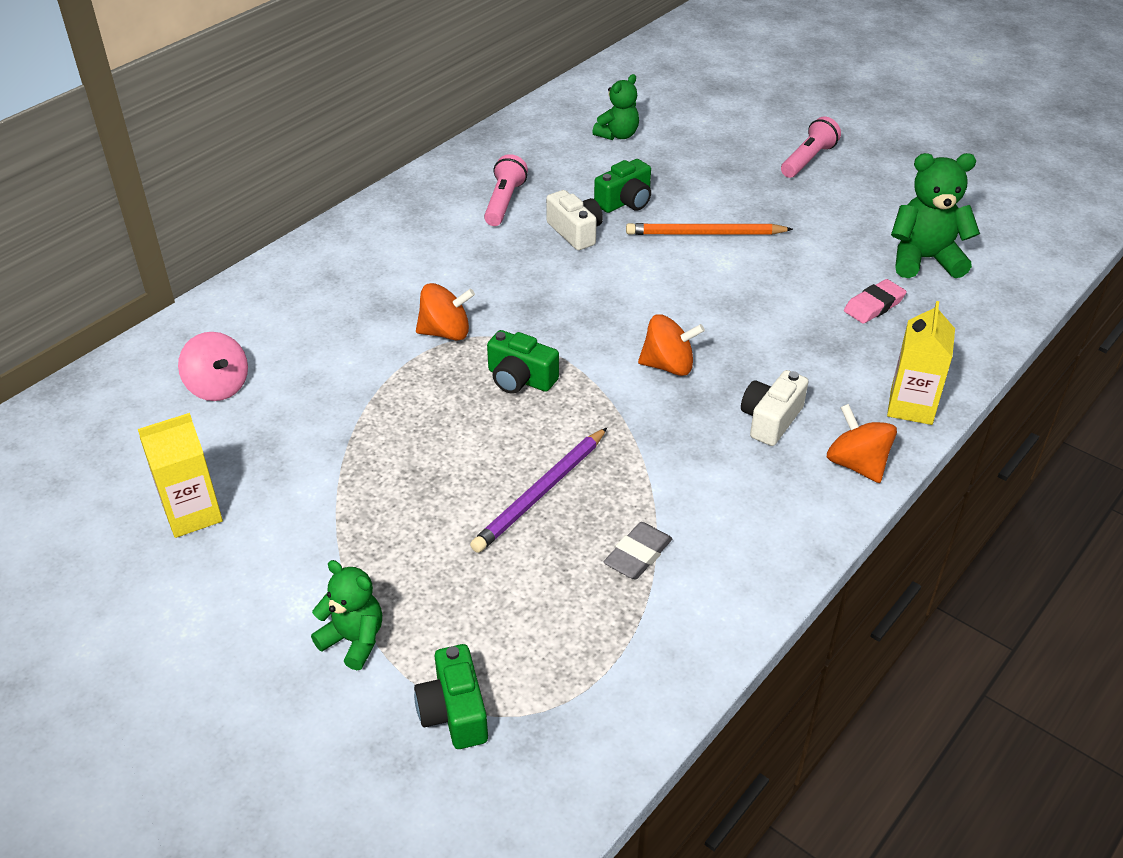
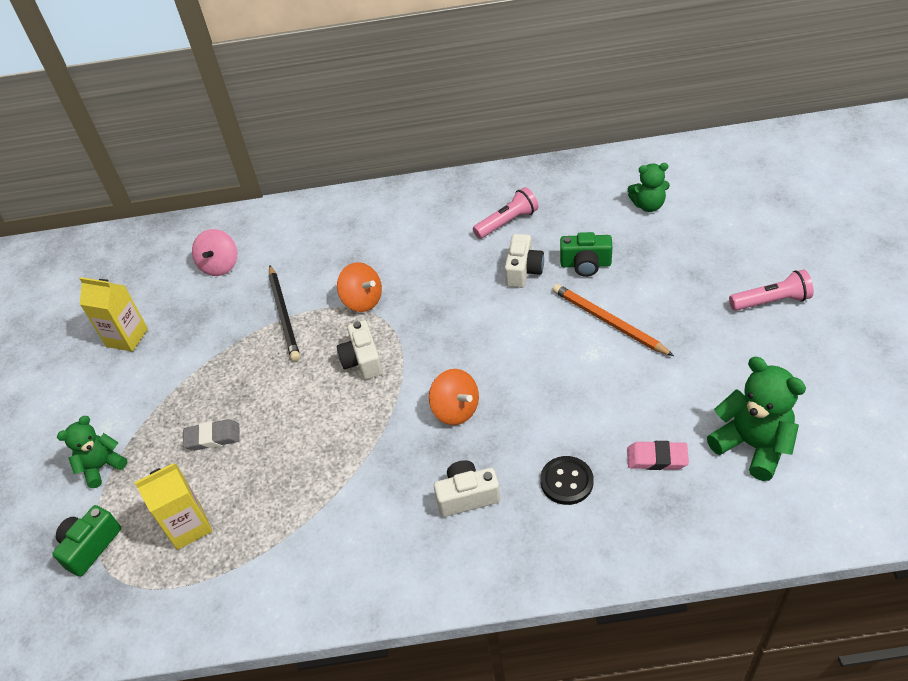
camera: 50 degrees right, 5 degrees up
(354, 640) = (102, 466): green teddy bear -> green teddy bear turned 120 degrees counterclockwise
(372, 388) = (284, 315): none -> black pencil
(520, 379) = (362, 360): green camera -> white camera
(541, 493) = (281, 446): purple pencil -> none
(638, 555) = (278, 528): grey eraser -> grey eraser (212, 437)
(832, 360) = (566, 481): none -> black button
(856, 464) = (478, 572): orange spinning top -> none
(911, 406) = (575, 558): yellow carton -> yellow carton (189, 526)

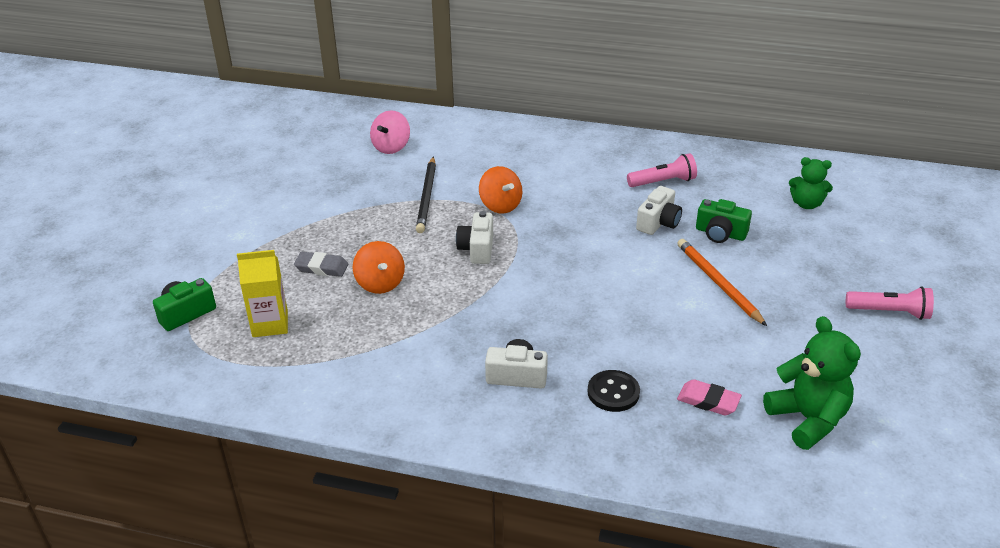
camera: 15 degrees right, 10 degrees down
(102, 466) = (223, 261): green teddy bear -> none
(127, 337) = (288, 177): yellow carton -> none
(456, 410) = (540, 309): orange spinning top -> orange spinning top (380, 283)

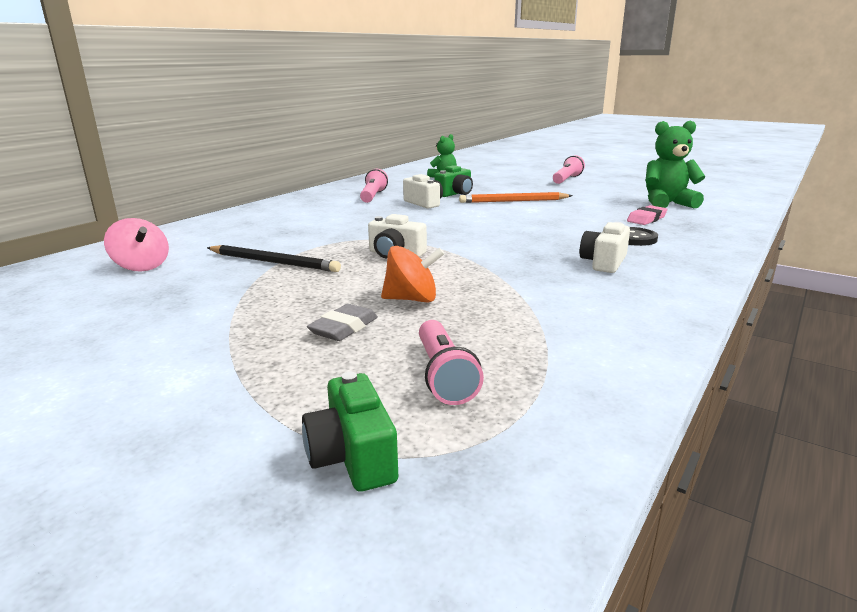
camera: 70 degrees left, 15 degrees down
(270, 324) = (443, 375): yellow carton -> pink flashlight
(500, 205) = (334, 239): orange spinning top -> none

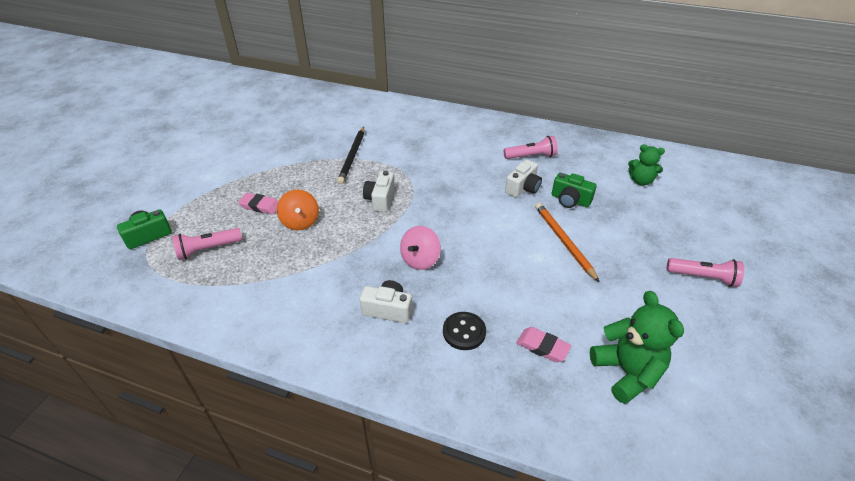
camera: 75 degrees right, 20 degrees up
(142, 266) = (336, 118): pink spinning top -> pink spinning top (420, 260)
(344, 328) = (260, 206): grey eraser -> pink eraser

